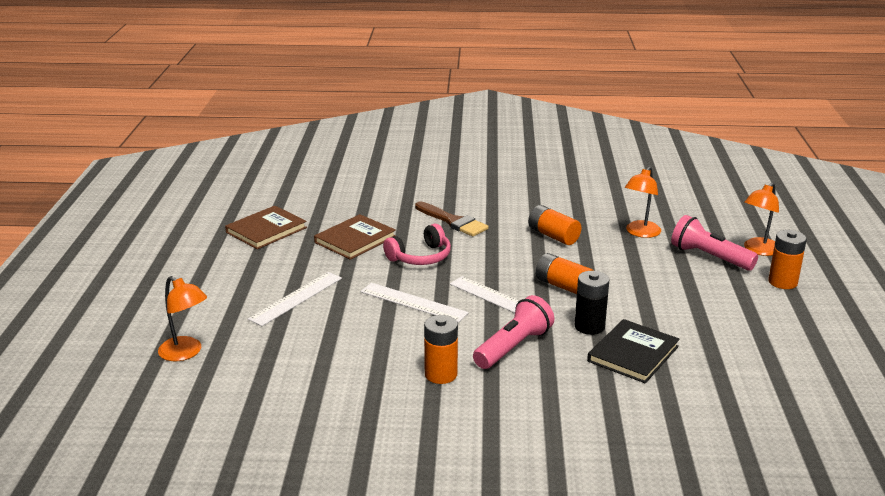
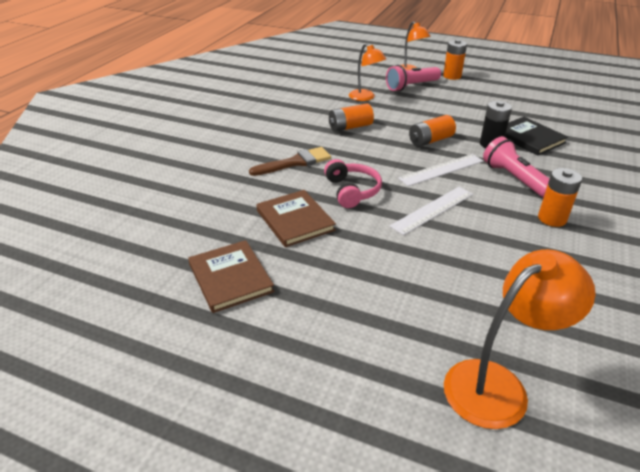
camera: 70 degrees left, 10 degrees up
(186, 353) = (498, 385): orange lamp -> orange lamp, size x1.54
(296, 298) = (400, 278): white ruler -> none

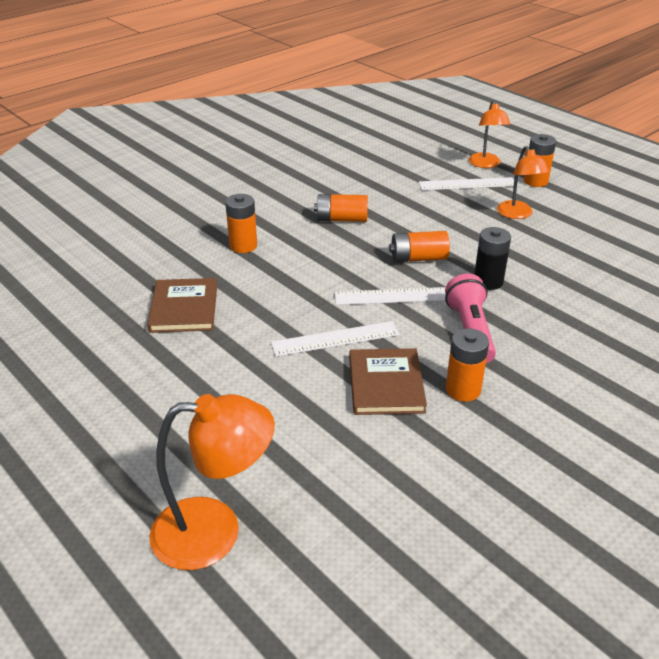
camera: 25 degrees right, 0 degrees up
(230, 278) = (74, 346): brown book -> brown book (385, 384)
(295, 162) = (243, 246): brown brush -> orange battery
(352, 191) = (271, 293): pink headphones -> none
(365, 97) = (396, 186): orange lamp -> orange lamp (517, 214)
(411, 86) = (467, 184): pink flashlight -> white ruler
(529, 138) = (547, 286): black book -> none

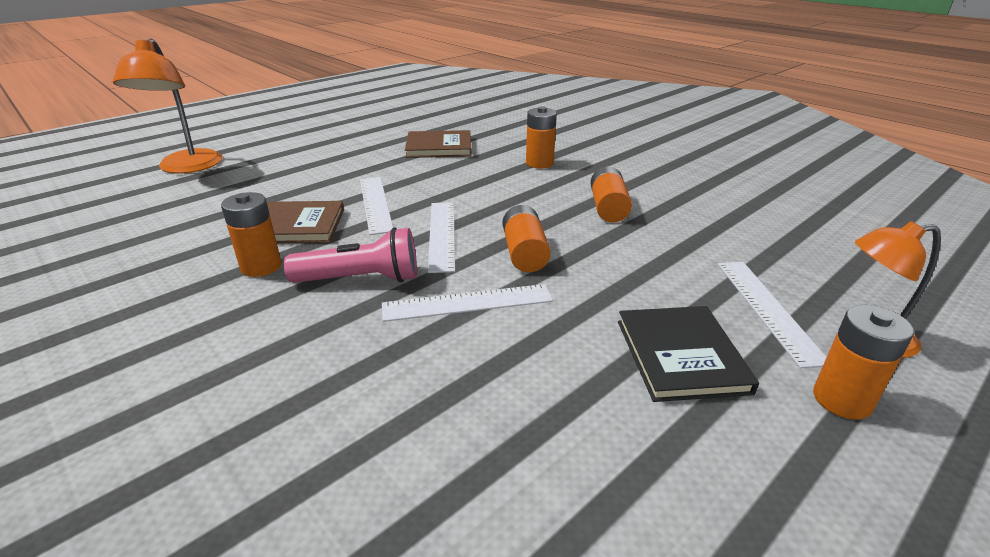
camera: 90 degrees right, 5 degrees down
(488, 281) = (467, 303): black battery -> white ruler
(517, 214) = (681, 355): orange lamp -> black book

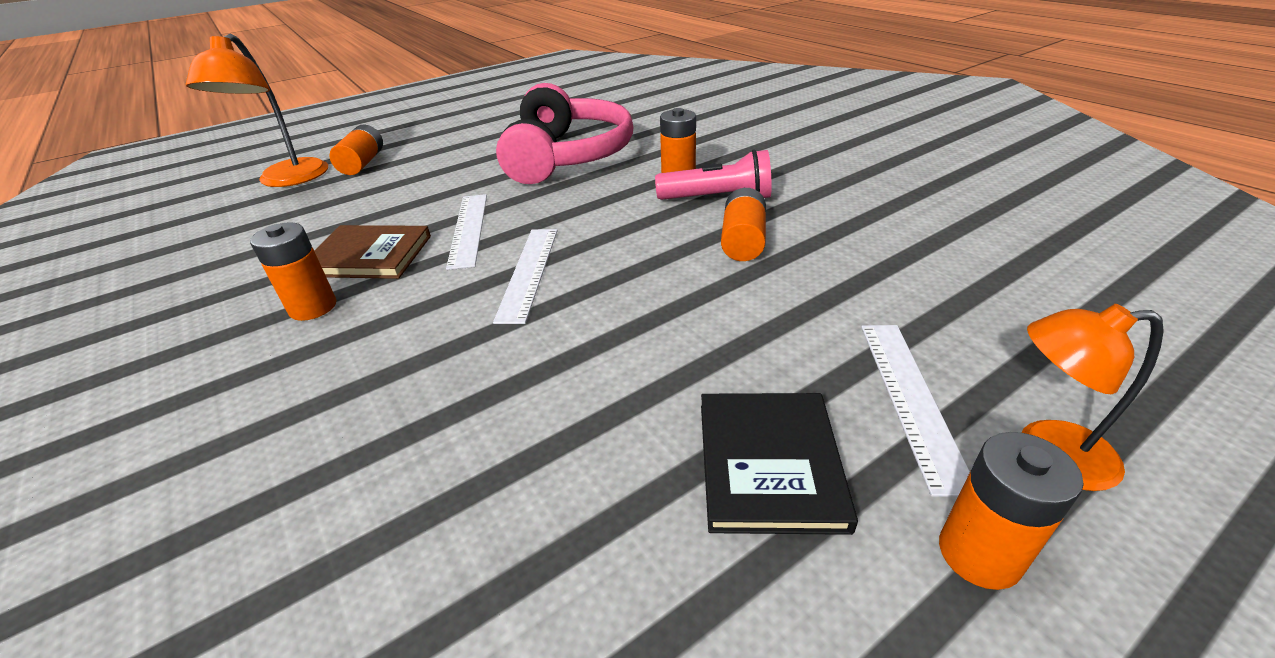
camera: 10 degrees right, 5 degrees up
(361, 279) = (415, 329): pink flashlight -> pink flashlight (718, 199)
(439, 147) = (567, 156): brown book -> pink headphones
(467, 303) = (524, 367): white ruler -> none
(524, 253) = (618, 301): orange battery -> orange battery (363, 163)

